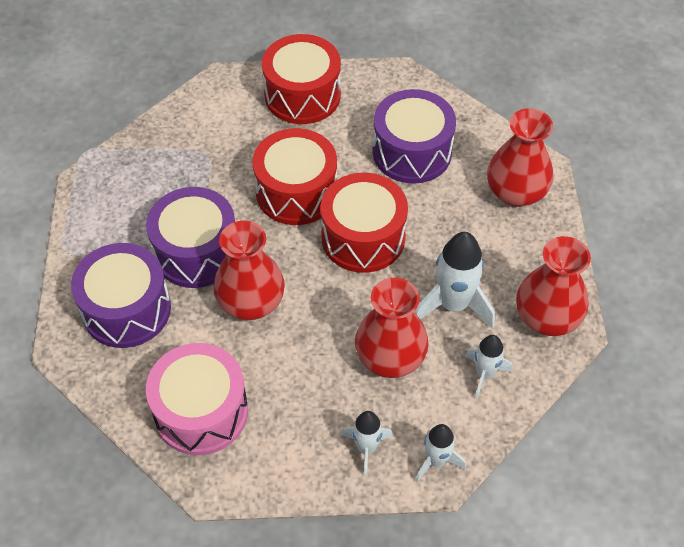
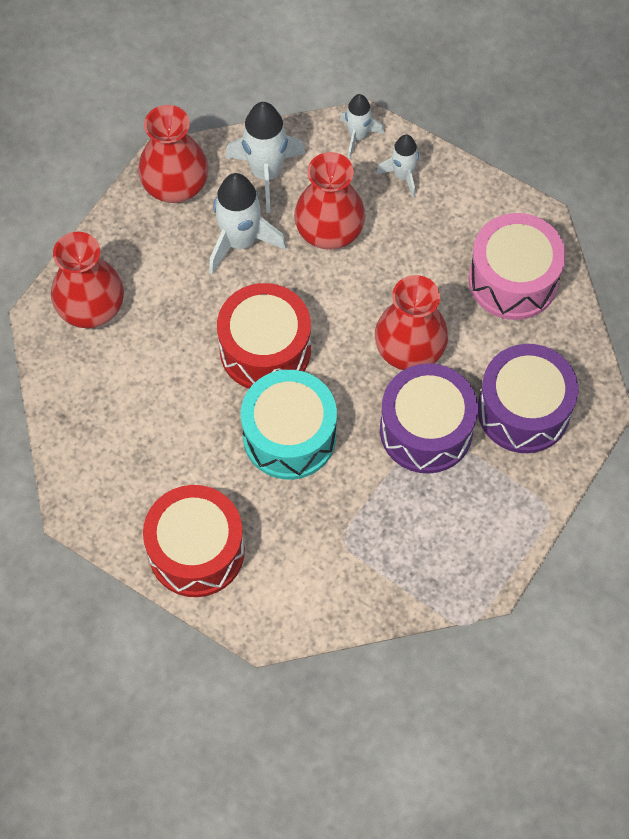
camera: 145 degrees left, 10 degrees up
(296, 192) = (289, 436): red drum -> turquoise drum
(412, 152) = (146, 410): purple drum -> none
(484, 374) = (266, 173): white rocket -> white rocket, size x1.68

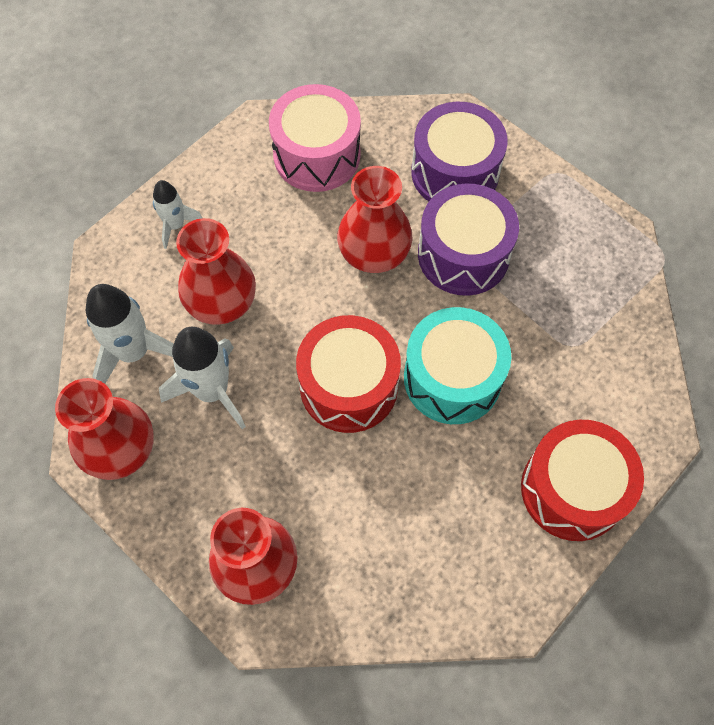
camera: 80 degrees left, 0 degrees up
(357, 136) = (116, 258): white rocket -> none

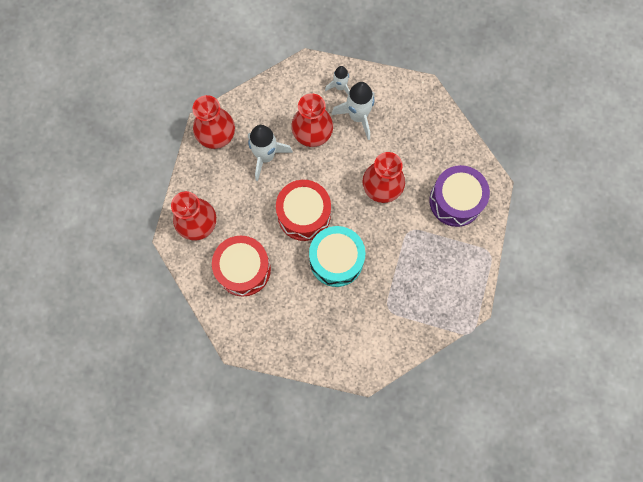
camera: 60 degrees right, 10 degrees up
(134, 352) = (264, 111): white rocket -> white rocket (358, 116)
(317, 155) = (422, 128): pink drum -> none
(463, 255) = (408, 230): purple drum -> none
(572, 489) = (311, 344): red drum -> red drum (243, 269)

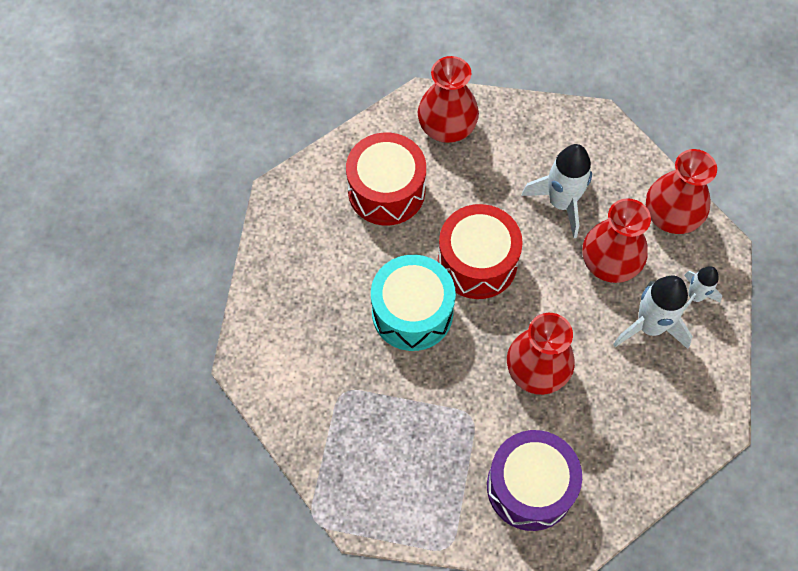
camera: 85 degrees right, 10 degrees down
(216, 135) = (583, 135): red vase -> red vase (671, 216)

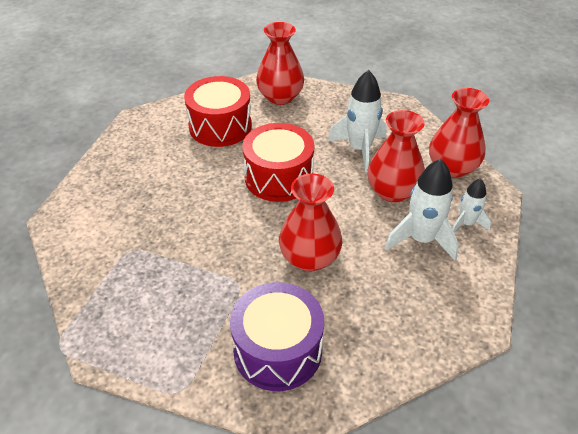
camera: 10 degrees right, 20 degrees down
(412, 312) = (212, 203): turquoise drum -> none

